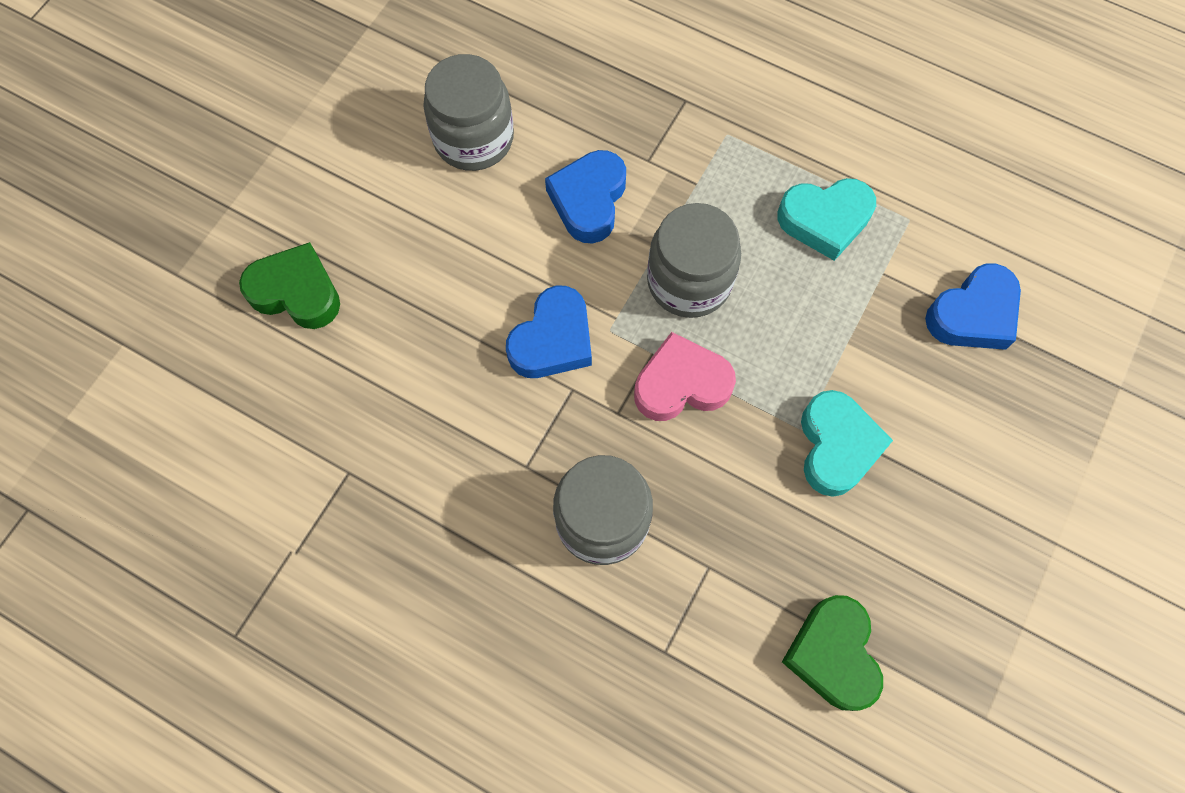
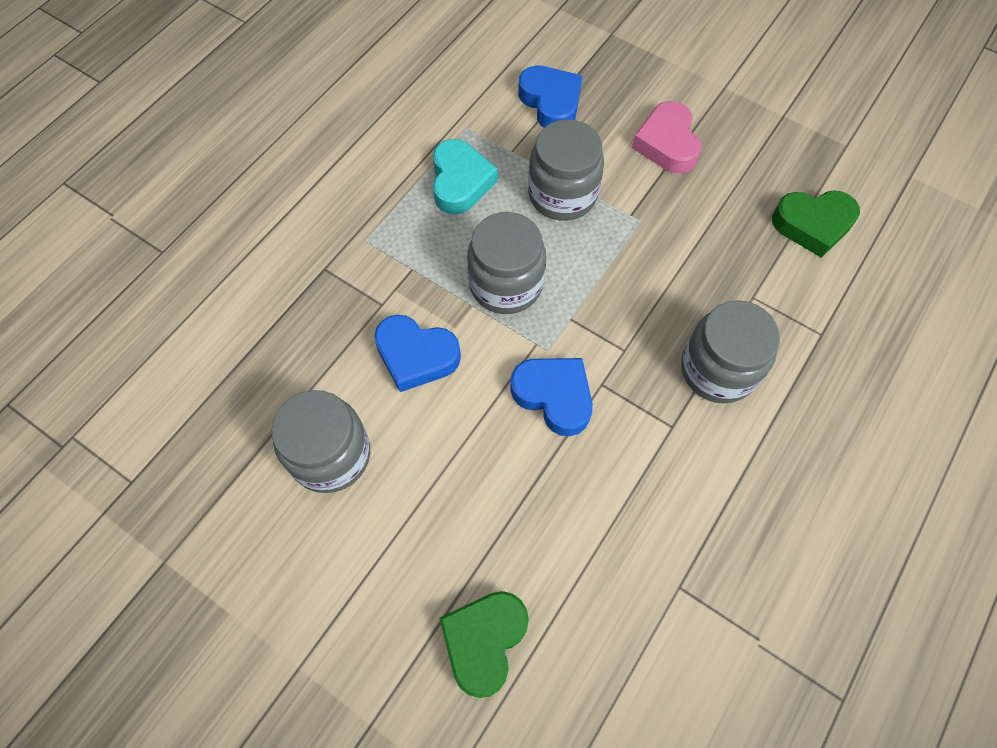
camera: 85 degrees left, 5 degrees down
(681, 384) = (600, 300): pink heart -> pink heart (667, 143)
(827, 335) = (562, 194): none -> grey jar
(836, 446) = (654, 201): turquoise heart -> none

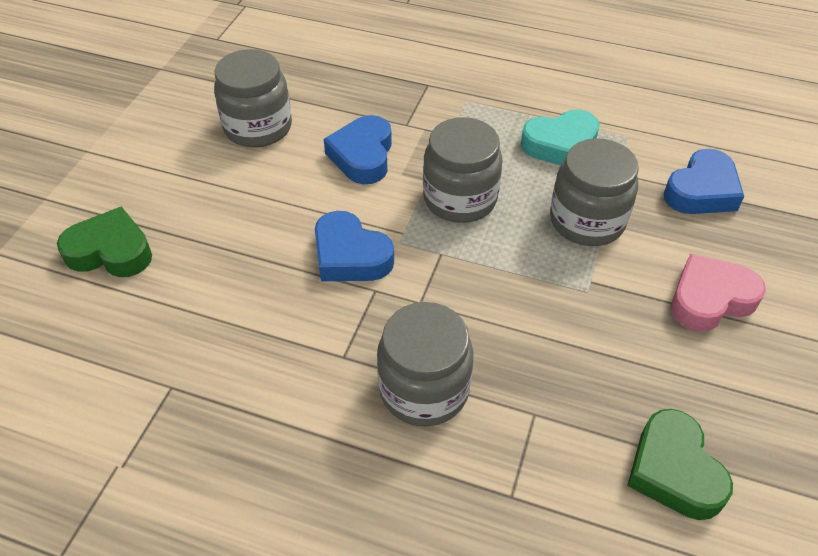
camera: 75 degrees right, 15 degrees down
(554, 396) = (350, 255): blue heart -> blue heart turned 105 degrees clockwise

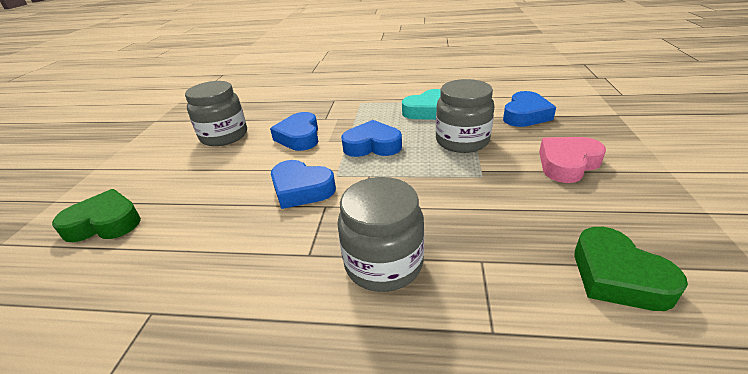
camera: 10 degrees left, 15 degrees down
(460, 199) = (372, 145): grey jar -> blue heart

